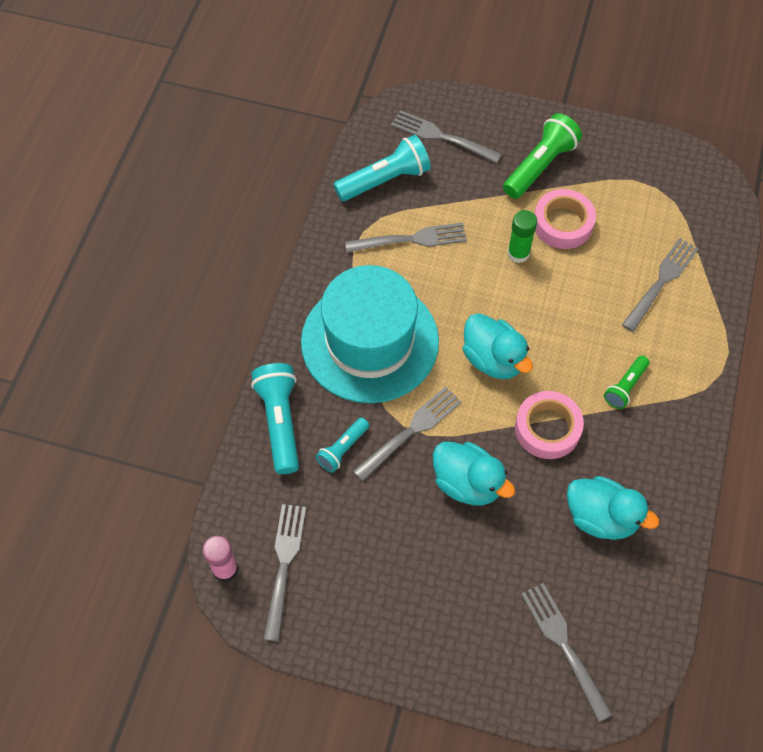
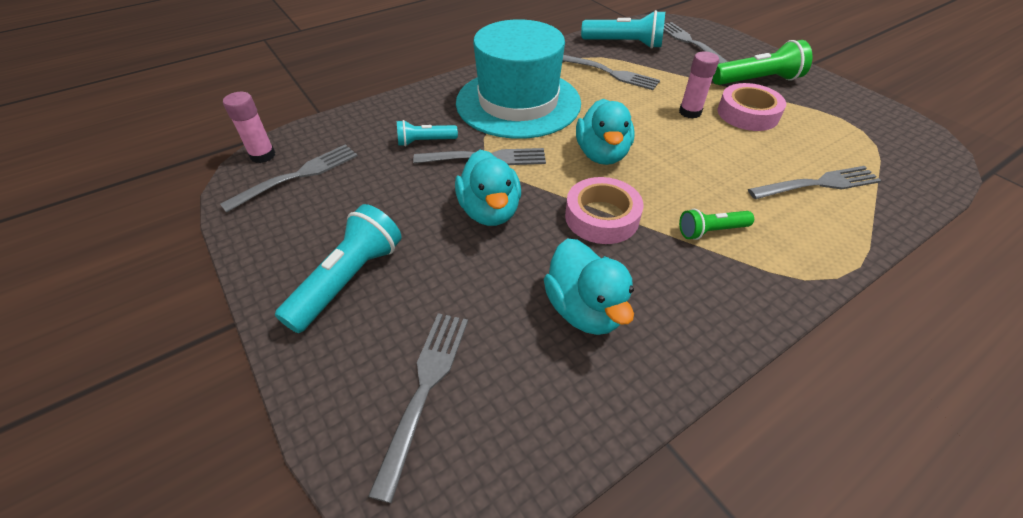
camera: 40 degrees right, 15 degrees down
(279, 422) = (405, 108): turquoise flashlight -> turquoise flashlight (348, 279)
(518, 253) = (690, 112): green glue stick -> pink glue stick

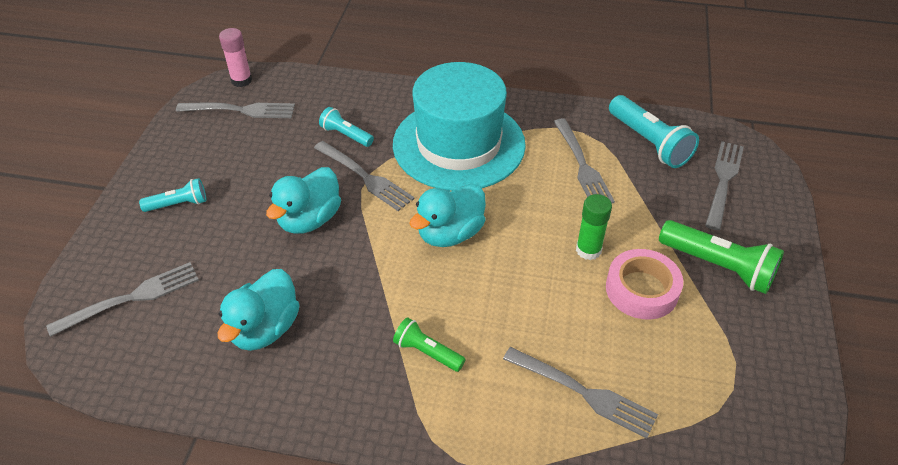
camera: 45 degrees right, 0 degrees up
(348, 279) = (178, 204): turquoise flashlight -> turquoise flashlight, size x0.58
(601, 217) = (371, 280): pink tape -> none
(690, 112) = (588, 250): pink glue stick -> green glue stick

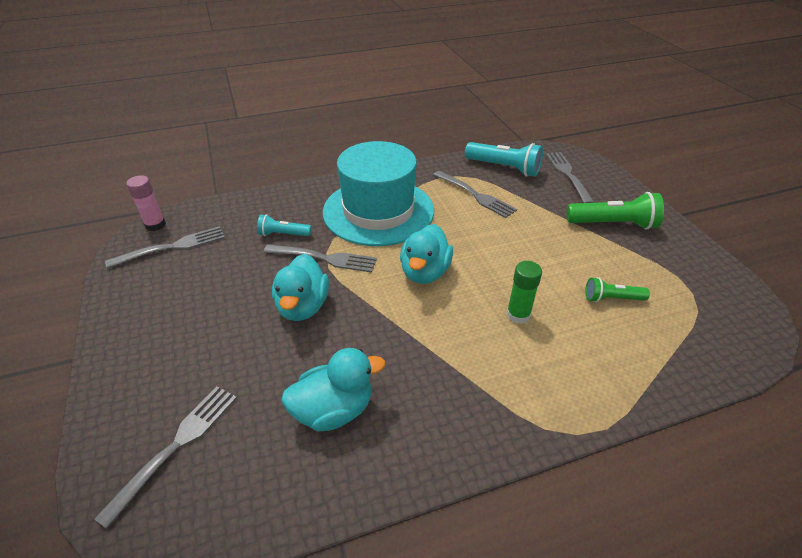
camera: 30 degrees left, 5 degrees down
(178, 204) = (166, 342): turquoise flashlight -> none
(265, 329) = (334, 410): turquoise duck -> turquoise duck turned 105 degrees counterclockwise
(427, 352) = (483, 364): green flashlight -> green flashlight (611, 298)
(584, 393) = (613, 339): grey fork -> none
(588, 250) = (528, 245): green glue stick -> green glue stick (518, 315)
(641, 289) = (583, 256): pink tape -> none

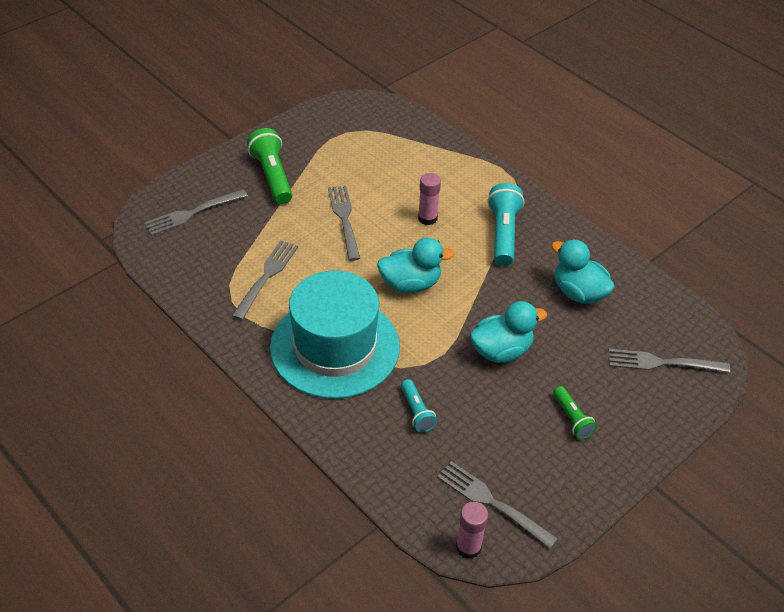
camera: 115 degrees left, 5 degrees up
(324, 258) = (433, 361): grey fork -> grey fork (344, 219)
(504, 168) = (197, 264): turquoise flashlight -> turquoise flashlight (503, 233)
(518, 315) = (427, 218): green glue stick -> pink glue stick
(611, 298) = (378, 171): green flashlight -> green flashlight (572, 419)

